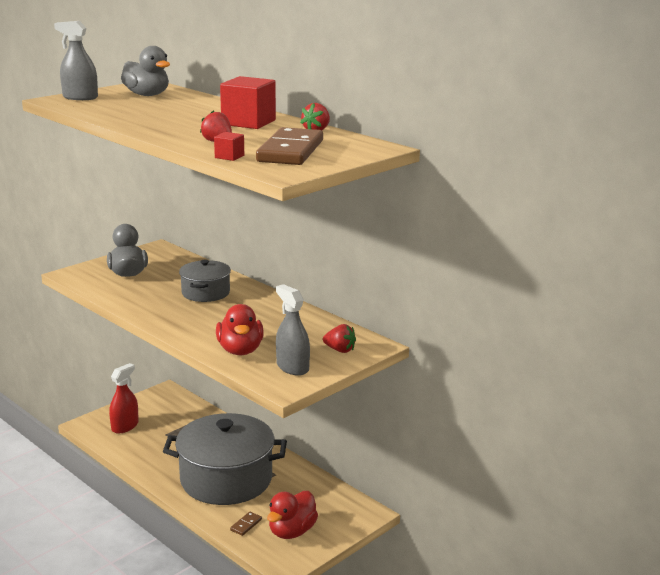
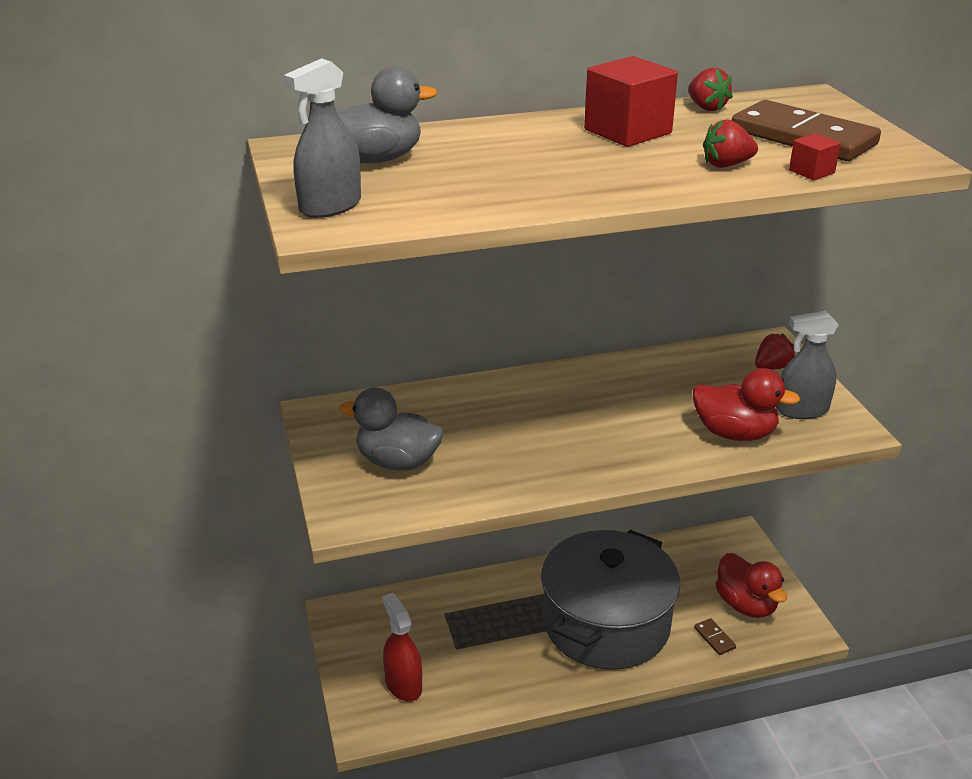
camera: 60 degrees left, 10 degrees up
(205, 293) = (529, 413): grey pot -> none

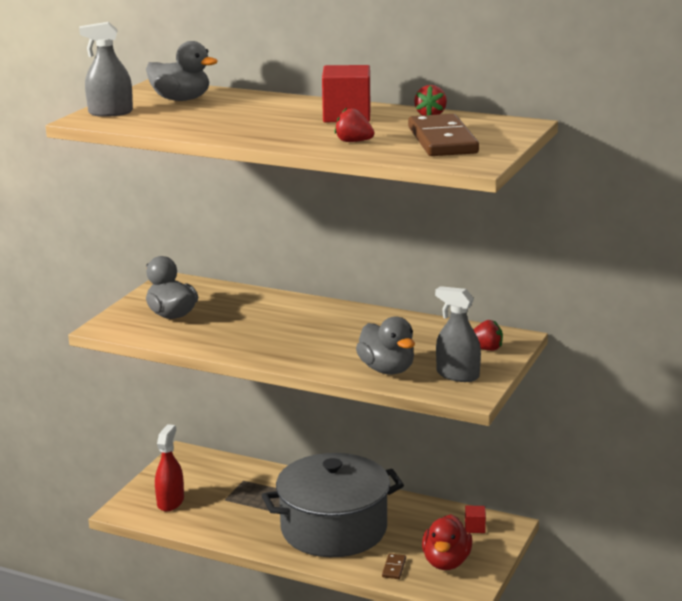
camera: 40 degrees right, 10 degrees down
(734, 433) = (387, 370): red duck -> grey duck
(811, 172) = (393, 155): red cube -> red cube (475, 527)

